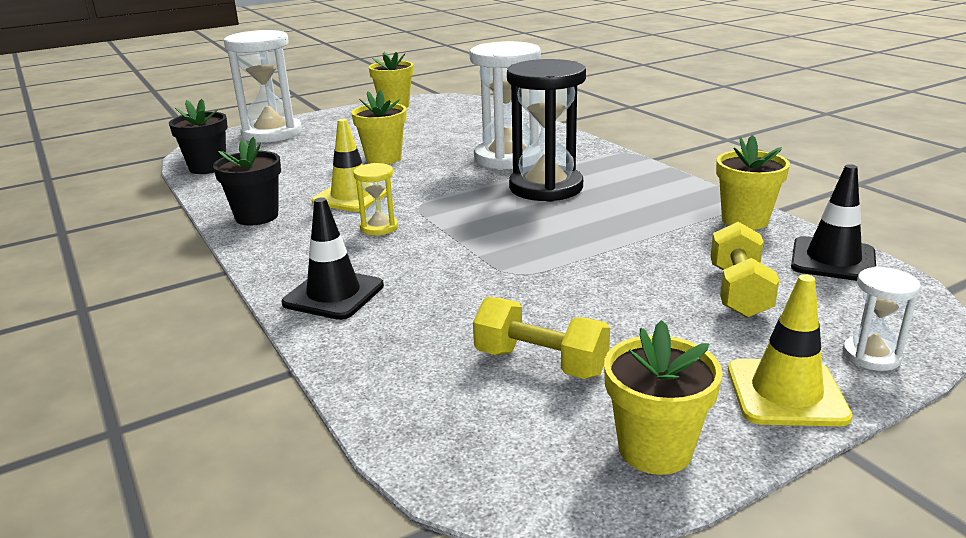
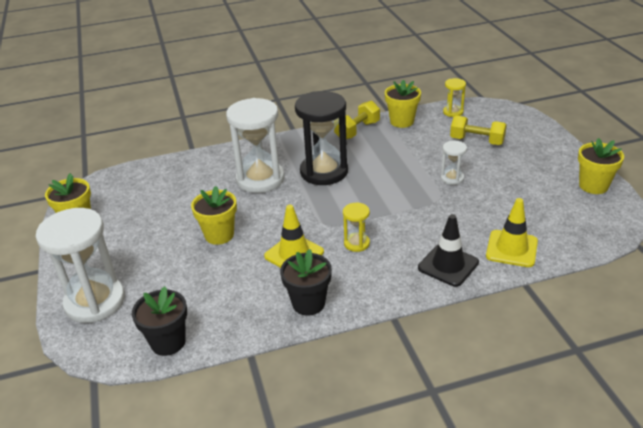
camera: 75 degrees left, 10 degrees up
(540, 363) = (530, 203): yellow dumbbell -> yellow dumbbell (357, 130)
(786, 393) = (558, 150): yellow traffic cone -> yellow traffic cone (511, 249)
(833, 260) = (453, 112): black traffic cone -> yellow hourglass
(871, 356) = (534, 127): white hourglass -> white hourglass (452, 178)

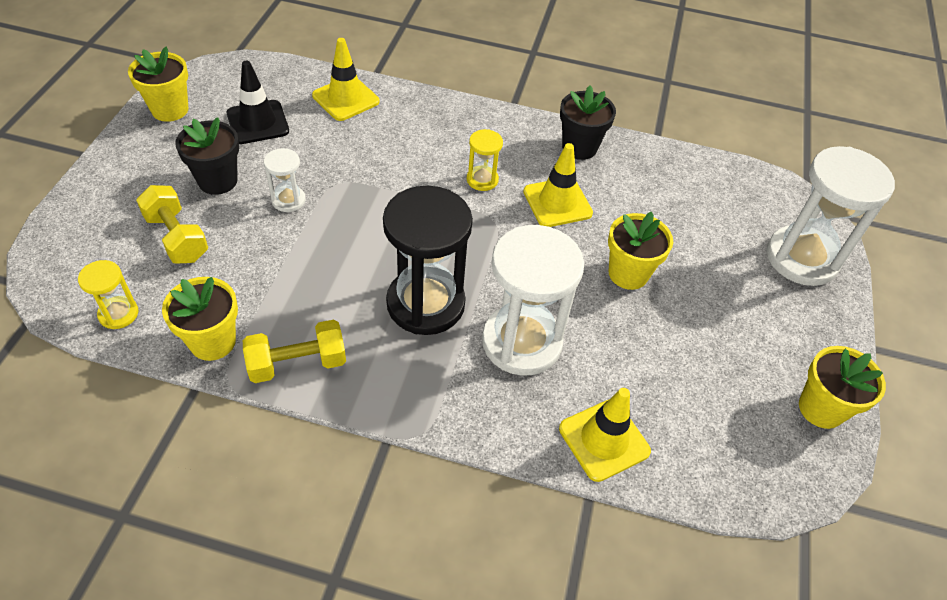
camera: 155 degrees left, 15 degrees up
(168, 342) = (730, 178): black flower pot -> black flower pot (218, 181)
(195, 165) = (604, 440): none -> yellow traffic cone
(448, 265) = (420, 115): black traffic cone -> black traffic cone (258, 122)

